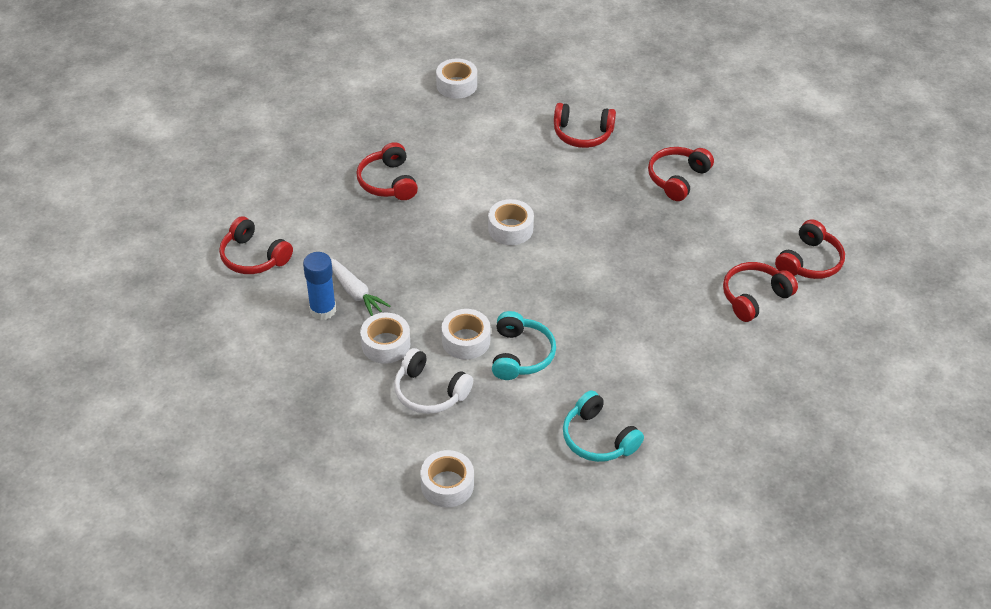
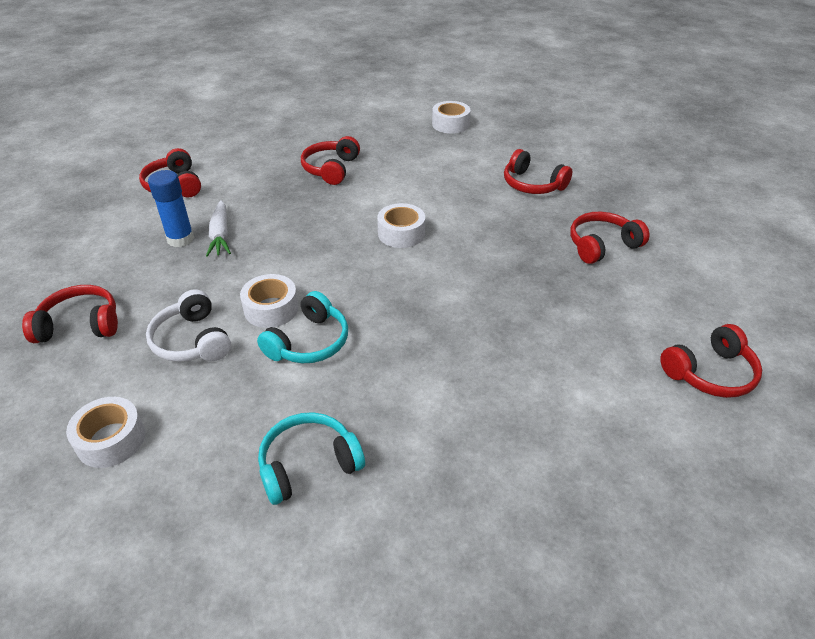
camera: 30 degrees right, 5 degrees down
(386, 344) = (199, 284): white tape -> none
(598, 438) = (308, 464): turquoise headphones -> turquoise headphones turned 75 degrees clockwise
(754, 297) = (614, 385): red headphones -> red headphones (80, 325)

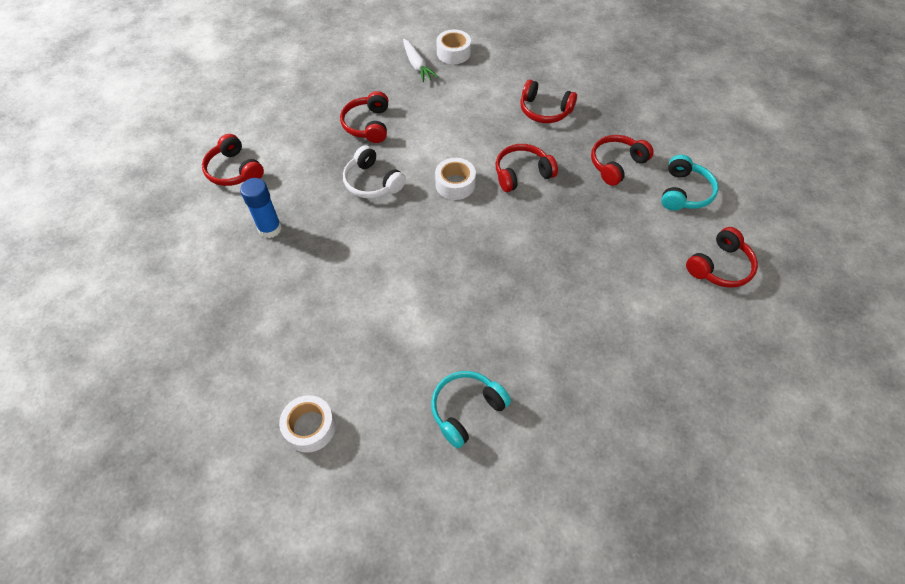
camera: 15 degrees left, 15 degrees up
(80, 325) = (228, 333): red headphones -> red headphones (522, 174)
(192, 340) = (330, 326): white headphones -> white headphones (372, 182)
(220, 235) = (303, 217): white carrot -> white carrot (417, 65)
(271, 309) = (380, 282): white tape -> none
(309, 342) = (423, 306): turquoise headphones -> turquoise headphones (684, 192)

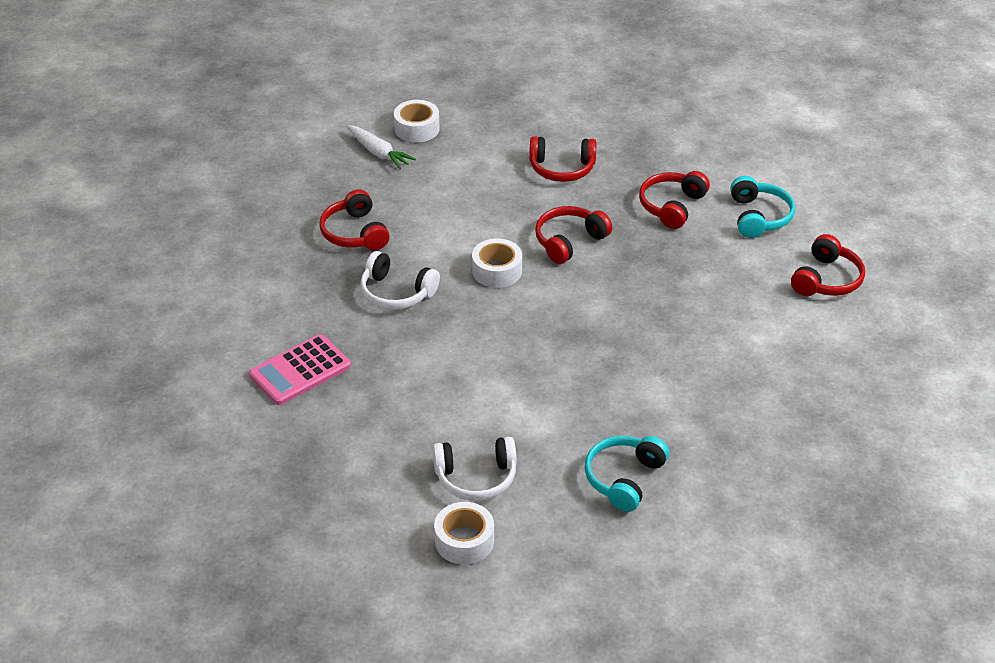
camera: 20 degrees left, 15 degrees down
(234, 170) = (215, 322): red headphones -> none
(270, 229) = (300, 370): blue glue stick -> pink calculator
(349, 368) = (476, 478): none -> white headphones

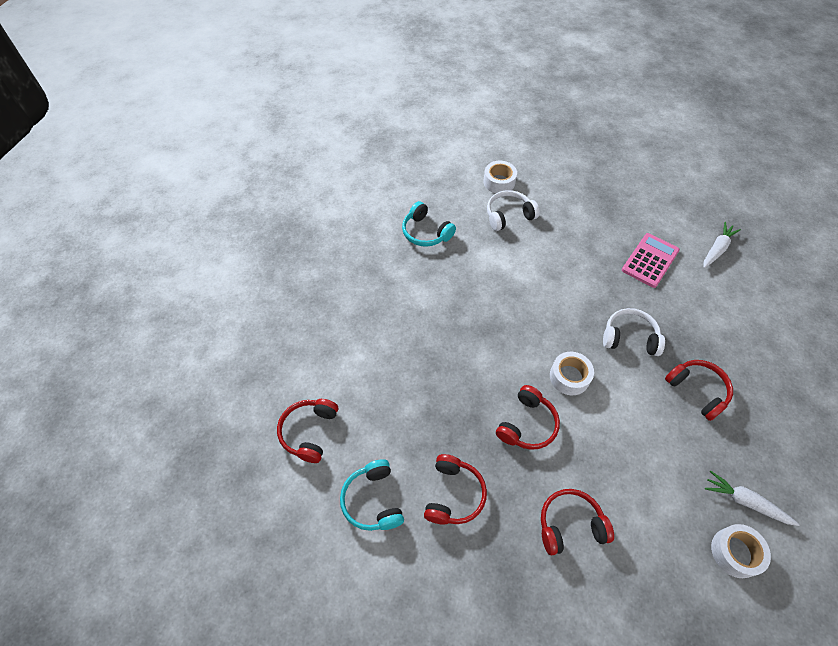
camera: 165 degrees right, 15 degrees up
(190, 366) = (717, 249): none -> white carrot
(624, 478) = (426, 232): turquoise headphones -> turquoise headphones turned 120 degrees clockwise

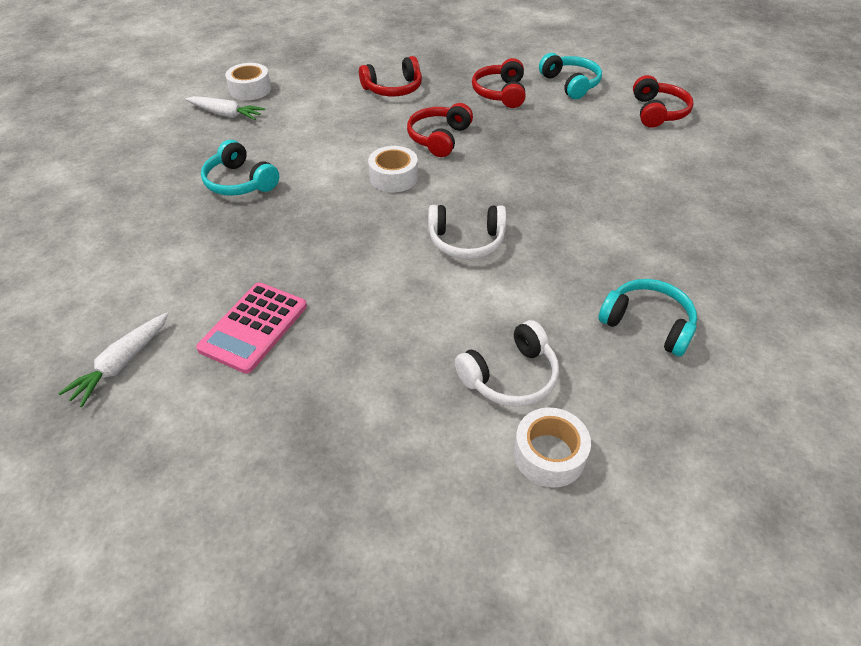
camera: 170 degrees right, 10 degrees down
(629, 337) = (311, 222): white headphones -> white headphones (466, 241)
(697, 390) = (240, 182): red headphones -> turquoise headphones

